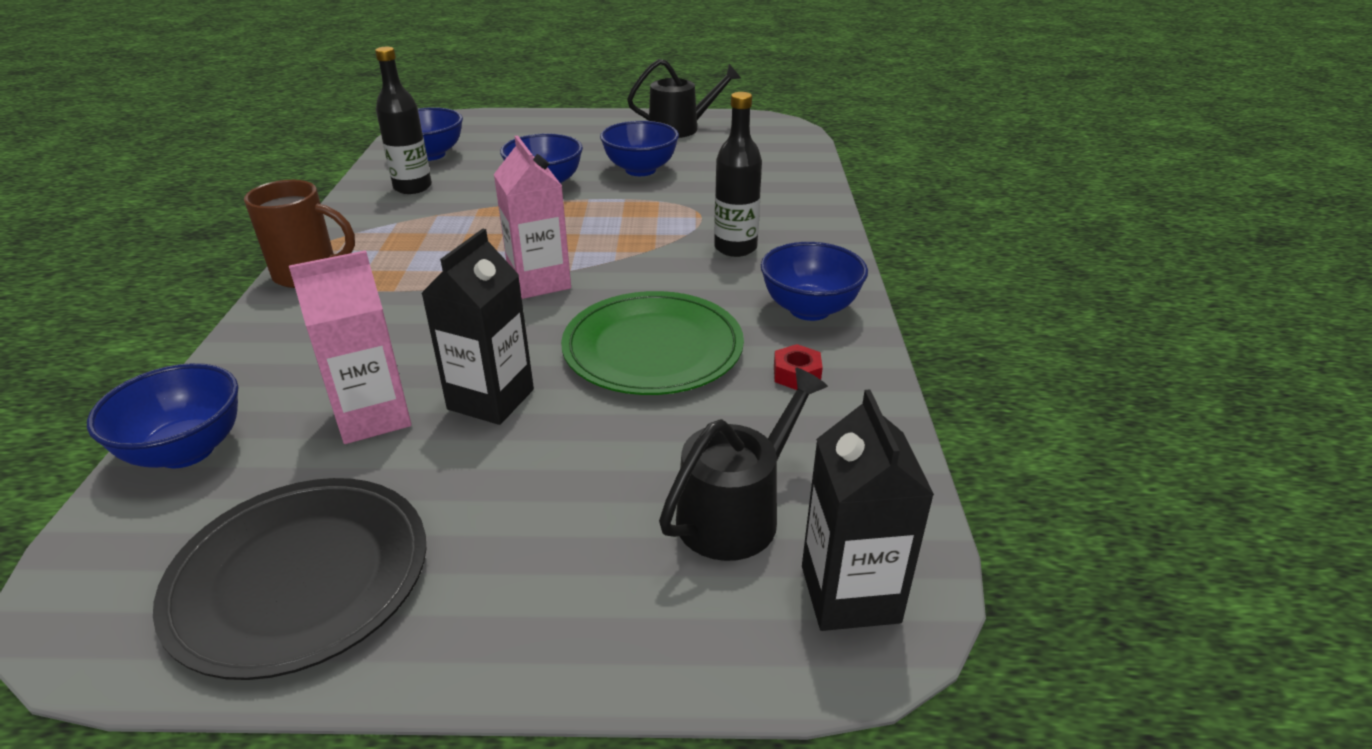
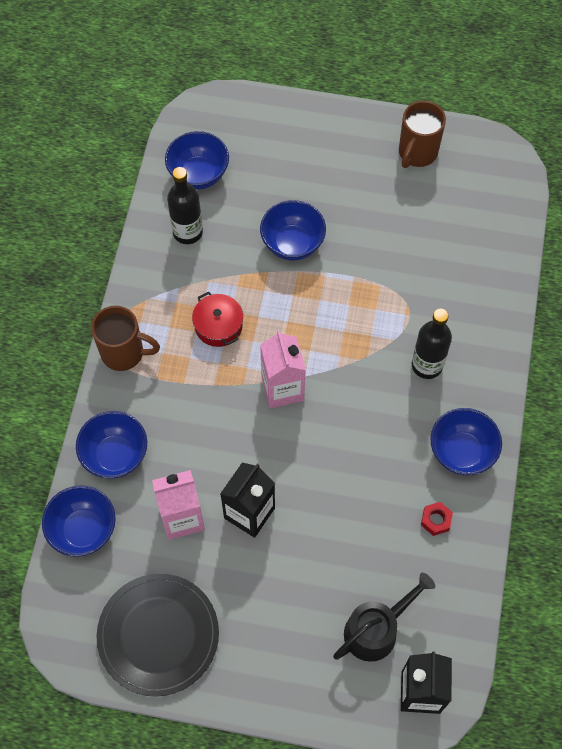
camera: 10 degrees right, 30 degrees up
(448, 243) = (218, 326): none -> red pot
(640, 170) = (372, 229): blue bowl -> blue bowl (115, 455)
(653, 348) = (351, 478): green plate -> none
(680, 128) = (417, 153): black watering can -> brown mug

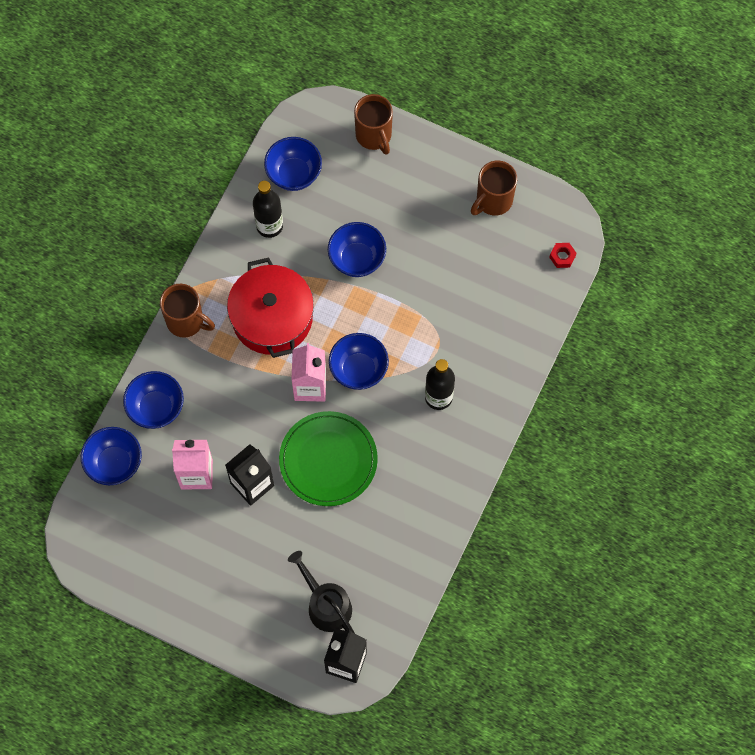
camera: 15 degrees right, 5 degrees up
(158, 635) = (152, 563): black plate -> none
(218, 326) = (272, 317): red pot -> red pot, size x1.92
(272, 118) = (374, 136): none -> brown mug
(327, 463) = (328, 460): none -> green plate
(376, 629) = (326, 605): black watering can -> black watering can turned 105 degrees counterclockwise
(436, 520) = (403, 530): red nut -> red nut (562, 257)
(461, 452) = (443, 479): blue bowl -> blue bowl (358, 370)

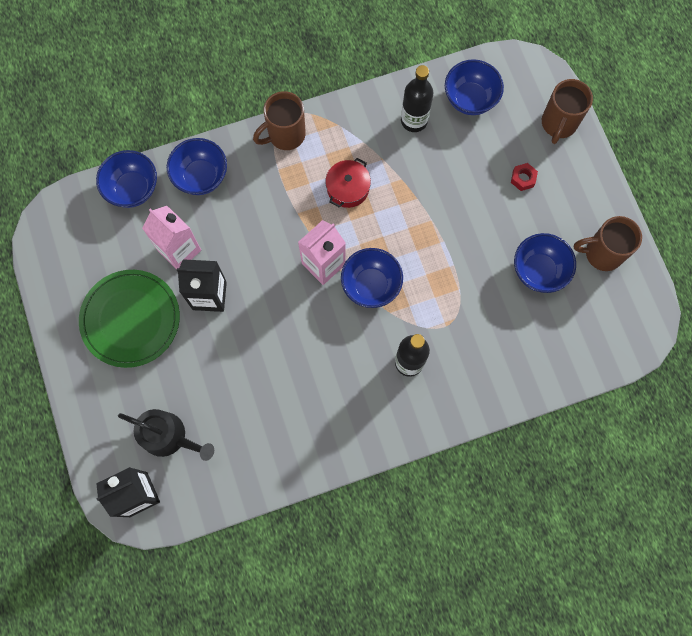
camera: 45 degrees right, 5 degrees up
(186, 321) = (285, 135): brown mug -> brown mug turned 75 degrees clockwise
(272, 317) = (348, 188): red pot -> red pot, size x0.52
(326, 605) = (169, 436): black watering can -> black watering can turned 105 degrees clockwise
(328, 460) = (281, 330): green plate -> green plate (130, 319)
(357, 259) = (453, 203): blue bowl -> blue bowl (538, 271)
(562, 257) = (614, 346): red nut -> red nut (523, 178)

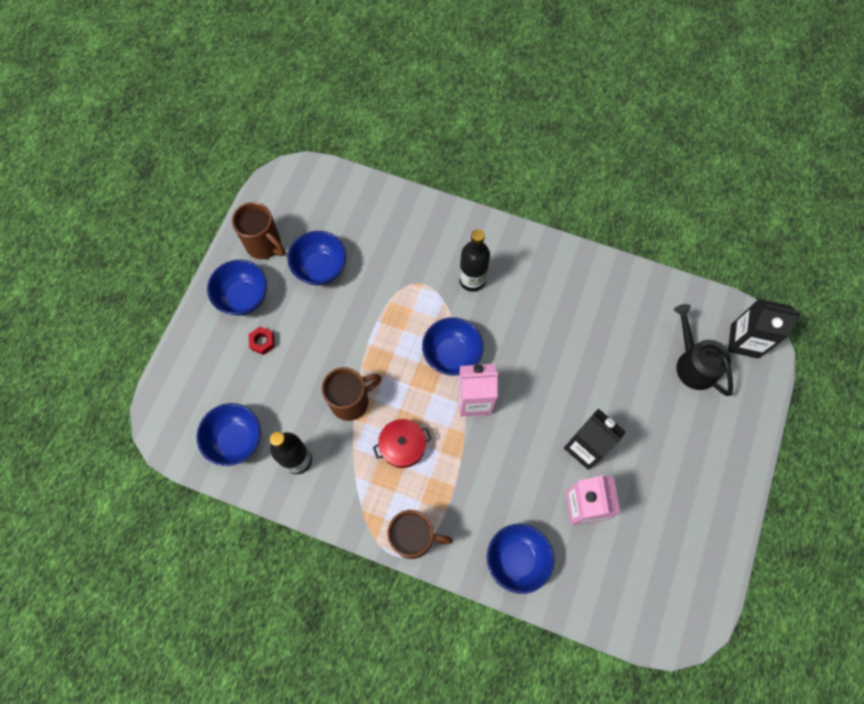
camera: 140 degrees left, 5 degrees down
(130, 319) = (665, 479): green plate -> none
(133, 189) = (585, 598): blue bowl -> blue bowl (243, 297)
(558, 124) = (192, 361): brown mug -> brown mug (351, 401)

